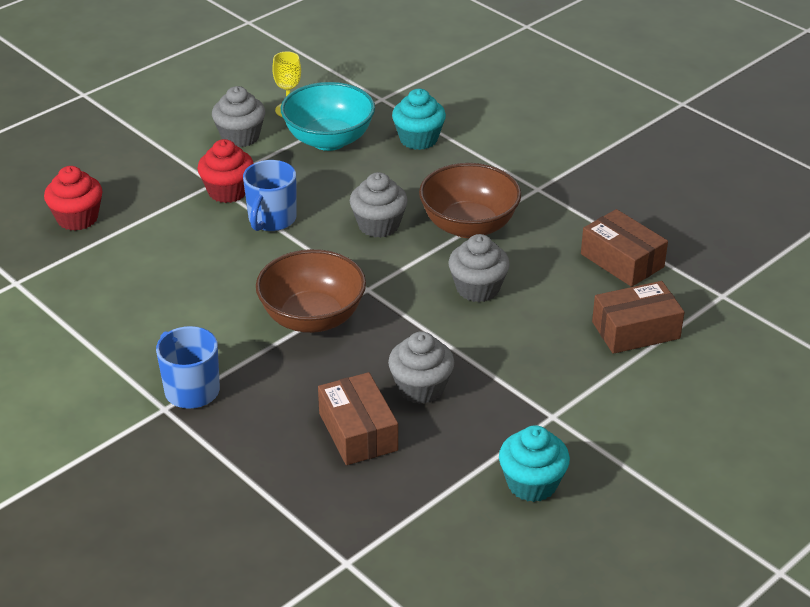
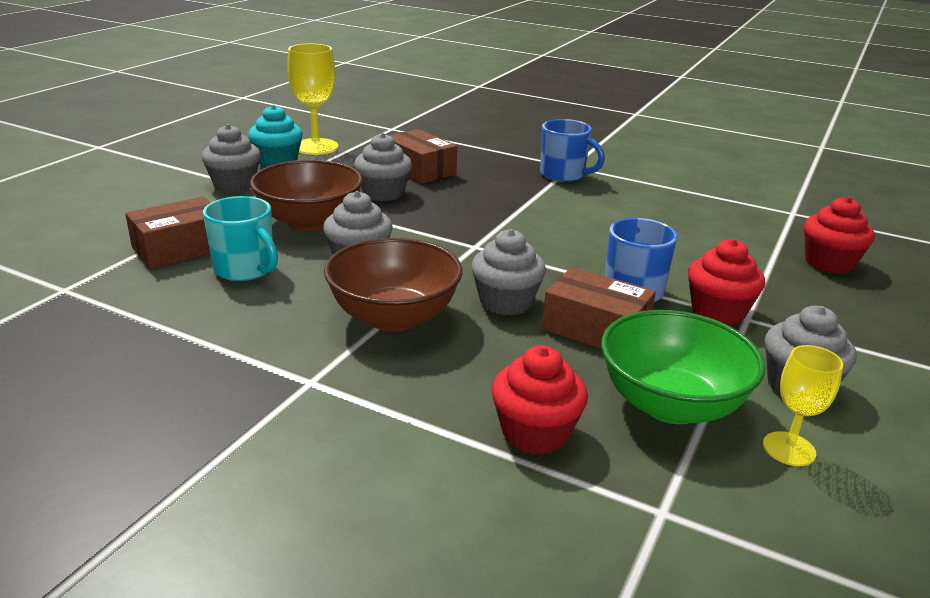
camera: 160 degrees right, 10 degrees down
(312, 318) = (509, 221): brown bowl -> brown bowl (309, 222)
(329, 140) = (670, 404): turquoise bowl -> green bowl
(418, 139) = (535, 433): turquoise cupcake -> red cupcake
(475, 518) = (316, 147): none -> yellow goblet
(577, 293) = (245, 269): none -> turquoise mug
(587, 435) = (234, 184): none -> grey cupcake
(622, 260) = (186, 307): brown box -> brown box (595, 329)

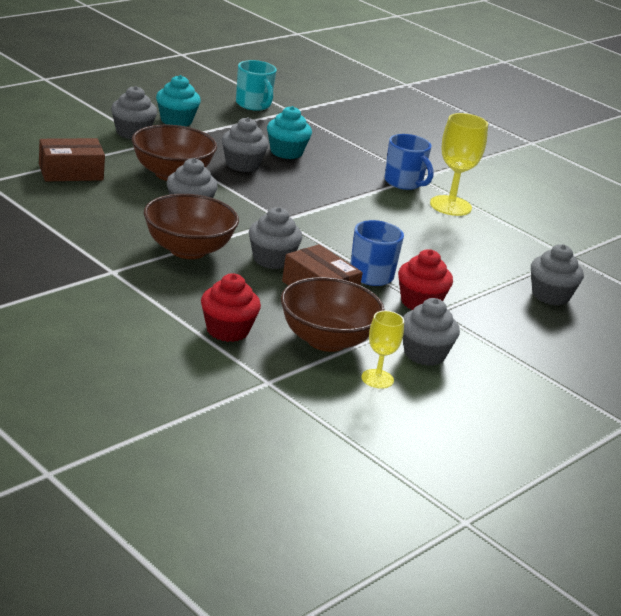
camera: 15 degrees right, 0 degrees up
(245, 269) = (107, 197): turquoise mug -> turquoise mug (253, 105)
(316, 147) = (214, 114): yellow goblet -> yellow goblet (450, 206)
(420, 170) = (286, 152): brown box -> turquoise cupcake
(670, 404) = (326, 340): green bowl -> brown bowl
(829, 263) = (550, 296): red cupcake -> grey cupcake

